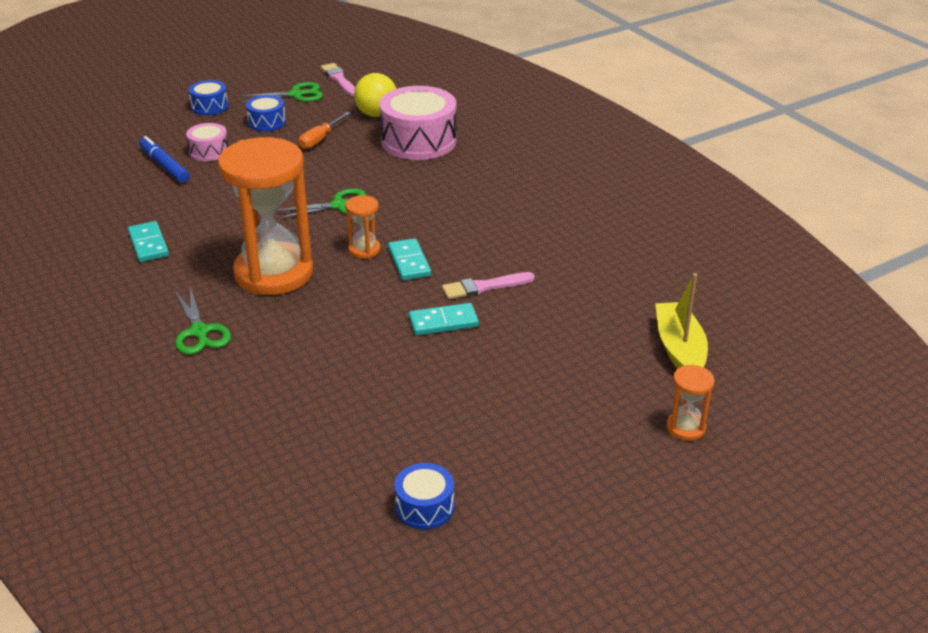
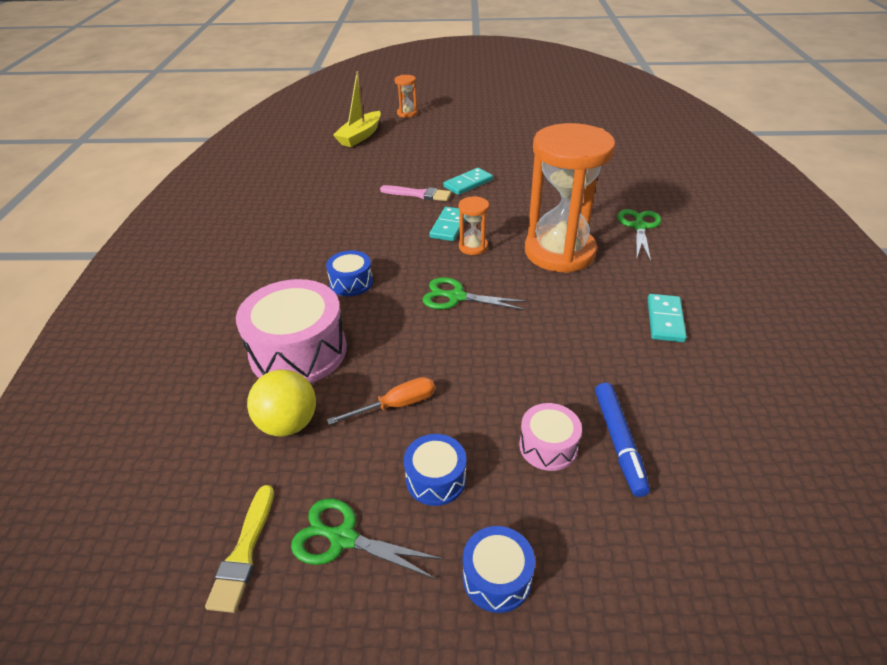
camera: 145 degrees left, 5 degrees up
(339, 79) = (244, 552): pink brush -> yellow brush
(424, 507) = (555, 121): blue drum -> blue drum (351, 282)
(443, 322) = (468, 183): turquoise domino -> turquoise domino turned 60 degrees counterclockwise

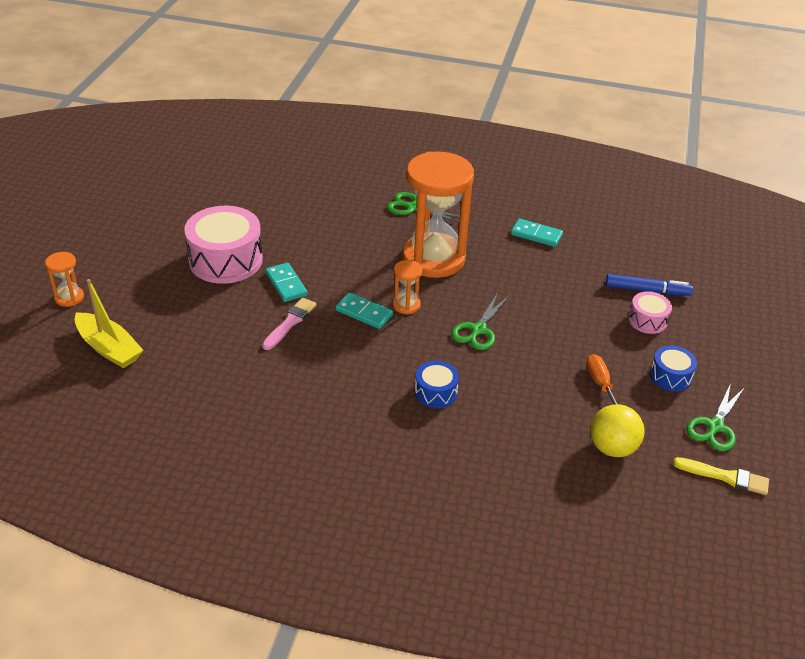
camera: 80 degrees left, 0 degrees up
(298, 351) = (527, 437): pink drum -> pink drum (225, 260)
(497, 577) = (741, 364): blue drum -> none

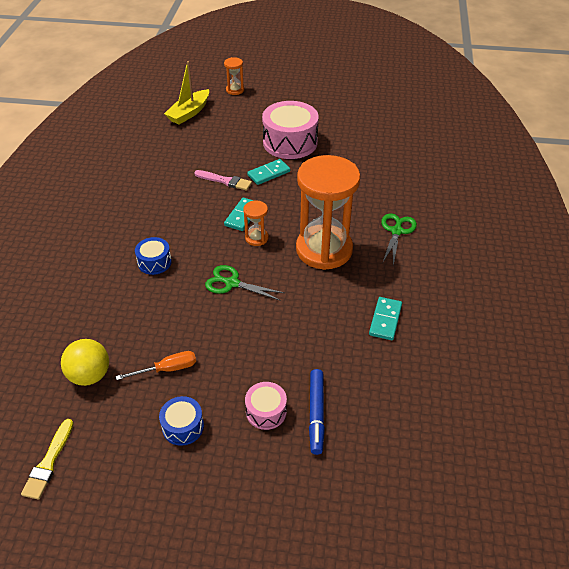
camera: 85 degrees right, 5 degrees up
(715, 426) = (113, 460): green scissors -> none

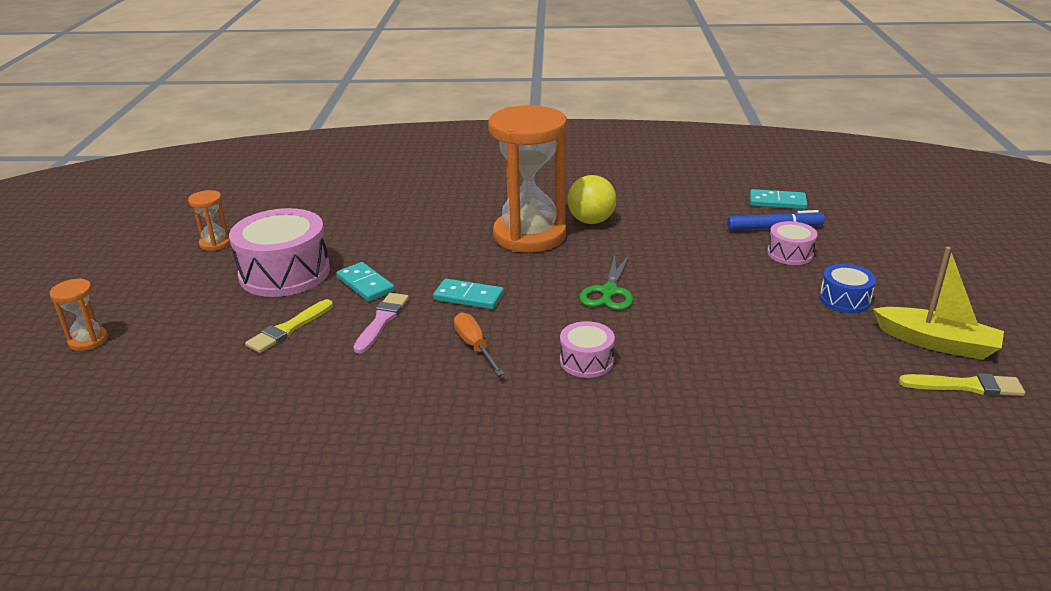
camera: 95 degrees left, 15 degrees down
(90, 375) = (822, 380): yellow ball -> yellow ball (591, 221)
(154, 262) = (586, 361): blue drum -> pink drum
(167, 369) = (774, 321): orange screwdriver -> orange screwdriver (475, 346)
(189, 113) = (151, 386): yellow boat -> yellow boat (937, 343)
(226, 148) = (288, 329): none -> yellow brush
(256, 238) = (516, 282): orange hourglass -> orange hourglass (215, 243)
(385, 320) = (632, 199): turquoise domino -> turquoise domino (777, 202)
(396, 231) = (488, 195): green scissors -> none

